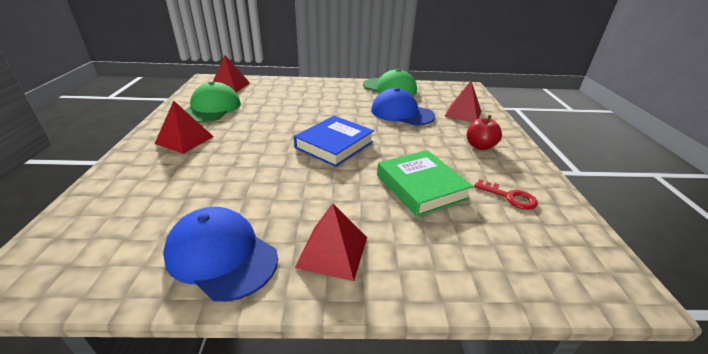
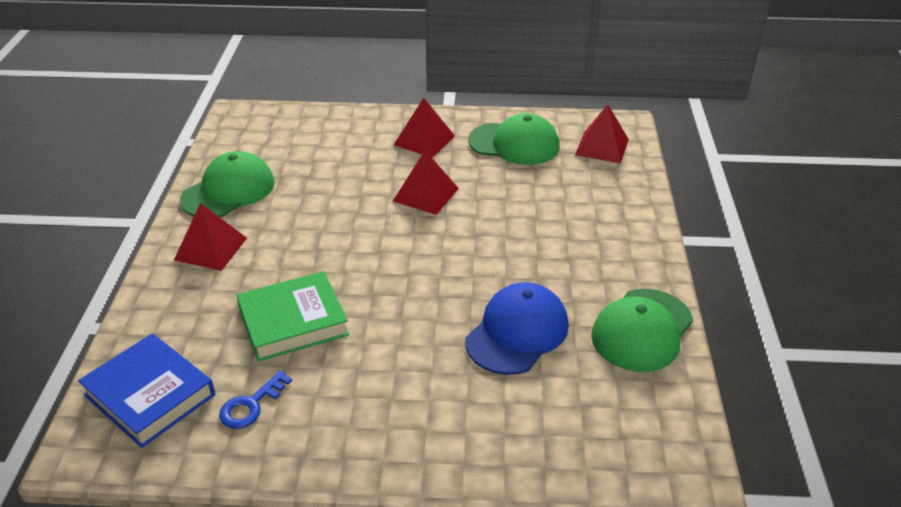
camera: 95 degrees right, 5 degrees up
(221, 255) = (228, 191): blue cap -> green cap
(334, 145) = (405, 252): blue book -> blue book (150, 395)
(463, 113) = (523, 424): red pyramid -> red pyramid (425, 194)
(480, 146) = (389, 412): red apple -> none
(510, 197) = (251, 405): red key -> blue key

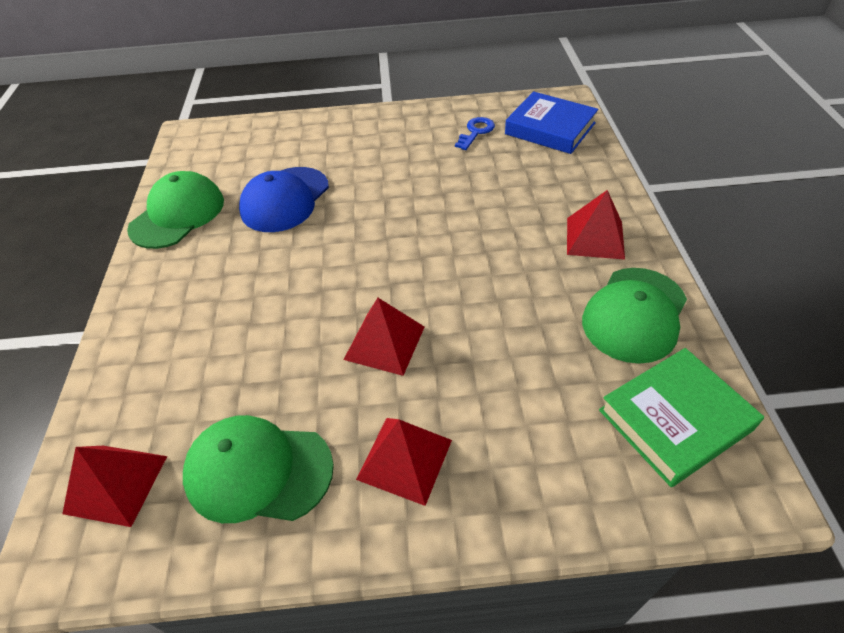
camera: 175 degrees right, 10 degrees up
(293, 322) = (474, 184): green book -> green book (674, 420)

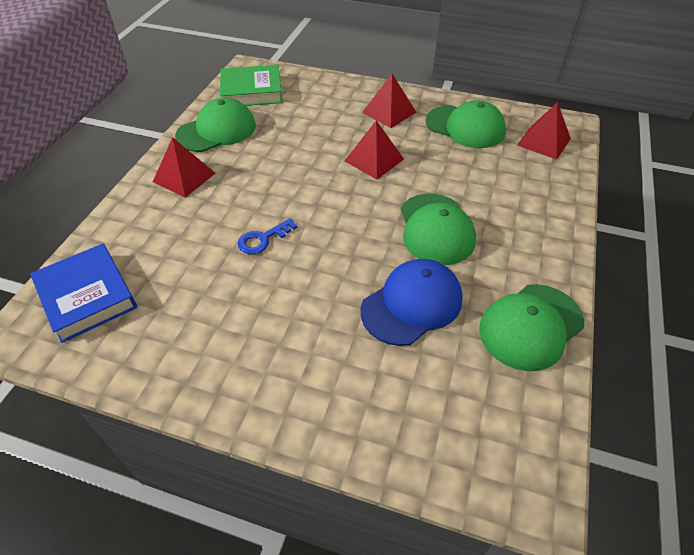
camera: 160 degrees left, 0 degrees up
(276, 272) = (436, 229): none -> green cap
(476, 132) = (161, 324): blue key -> blue key (263, 239)

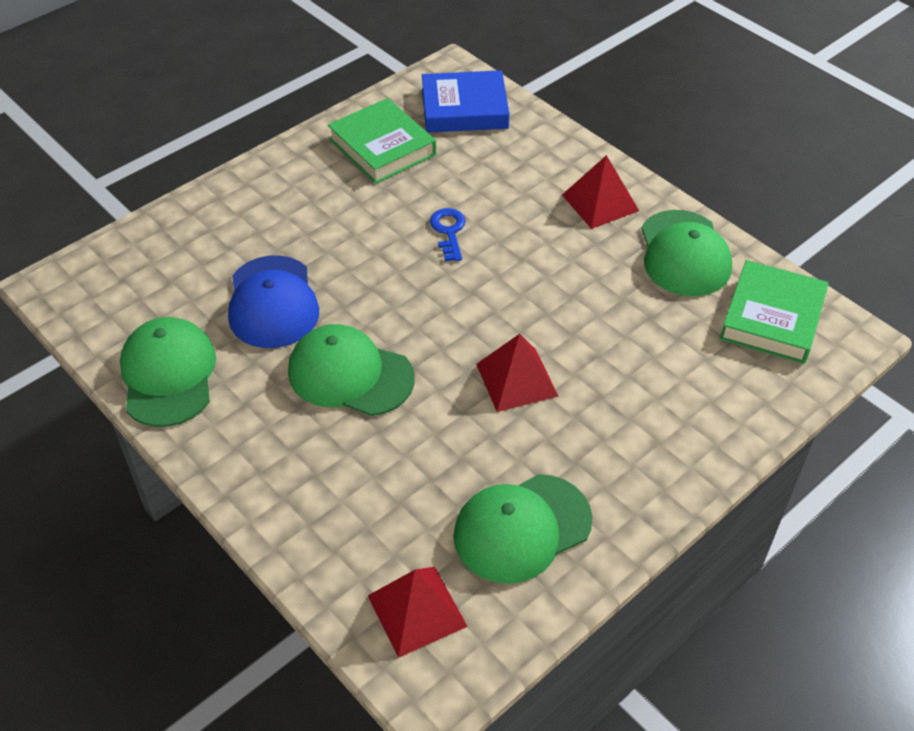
camera: 120 degrees right, 0 degrees up
(174, 330) = (382, 147): none -> green book
(389, 112) = (621, 453): red pyramid -> none

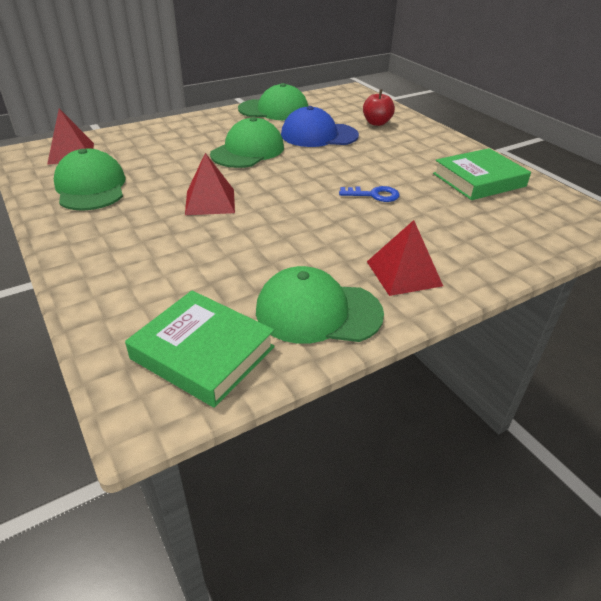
camera: 100 degrees right, 10 degrees down
(211, 242) = (376, 123): none -> red apple
(464, 108) = (542, 221): blue book -> none

